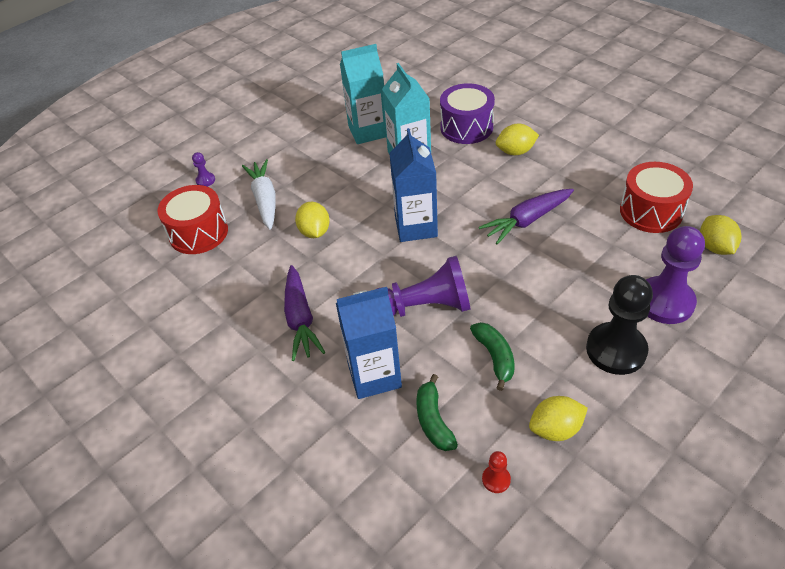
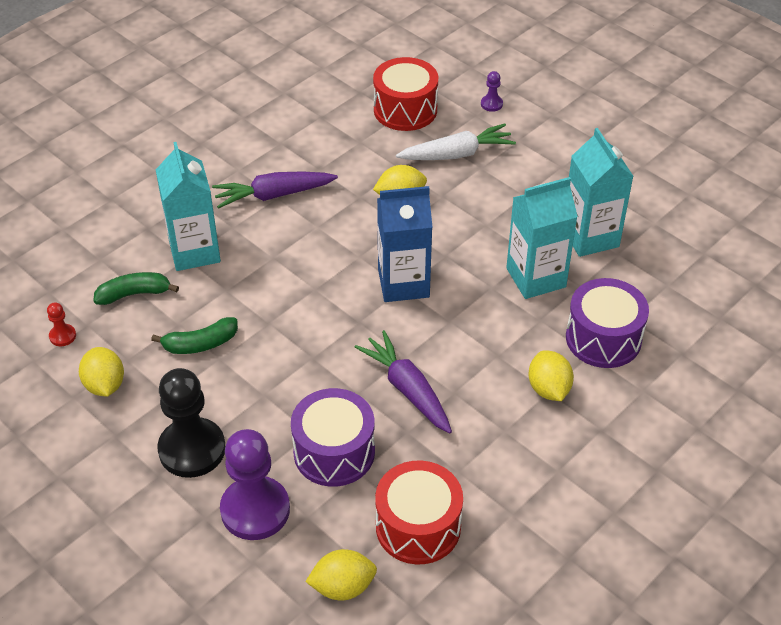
camera: 85 degrees right, 0 degrees up
(374, 375) = (194, 251): blue carton -> turquoise carton
(424, 307) = (277, 289): purple pawn -> none
(596, 258) = (334, 452): none -> purple drum

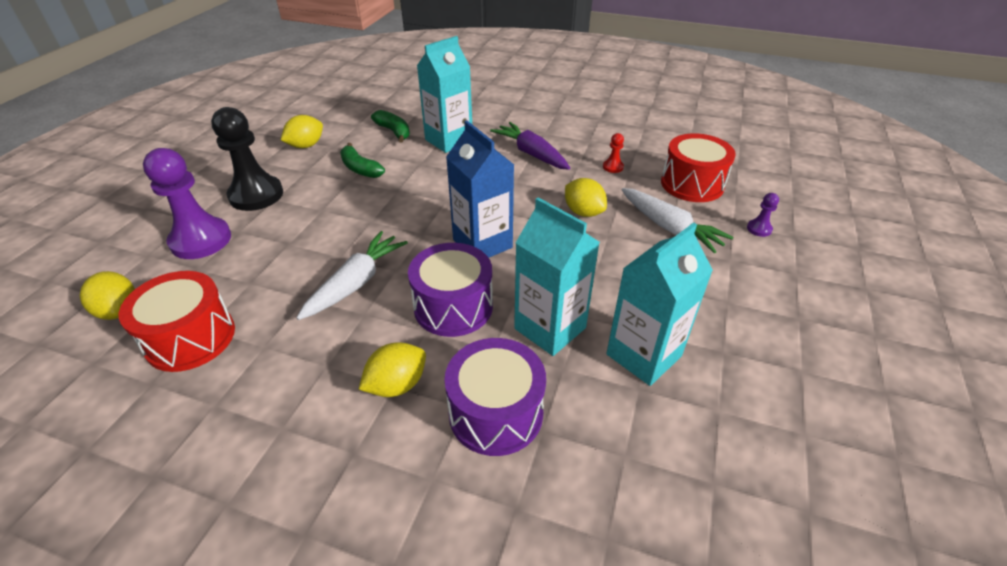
camera: 65 degrees right, 5 degrees down
(62, 336) = (343, 120): red pawn -> red pawn (613, 167)
(334, 452) = (270, 262): purple drum -> purple drum (453, 306)
(407, 389) = (356, 282): purple carrot -> white carrot

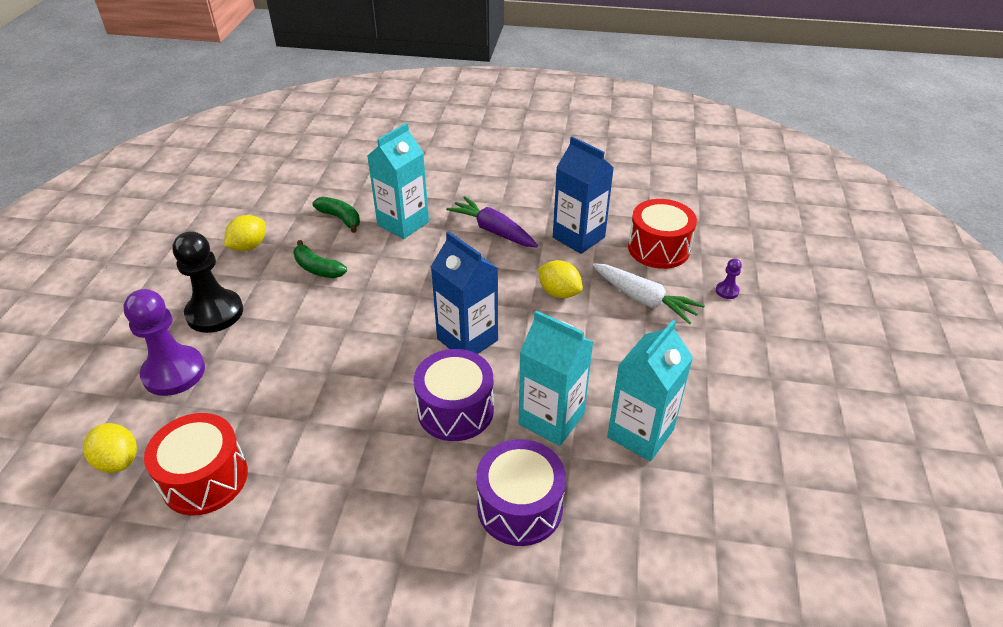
camera: 10 degrees left, 0 degrees up
(356, 282) = (353, 398): white carrot -> none
(397, 385) = (423, 494): yellow lemon -> none
(613, 167) = (578, 237): red pawn -> blue carton

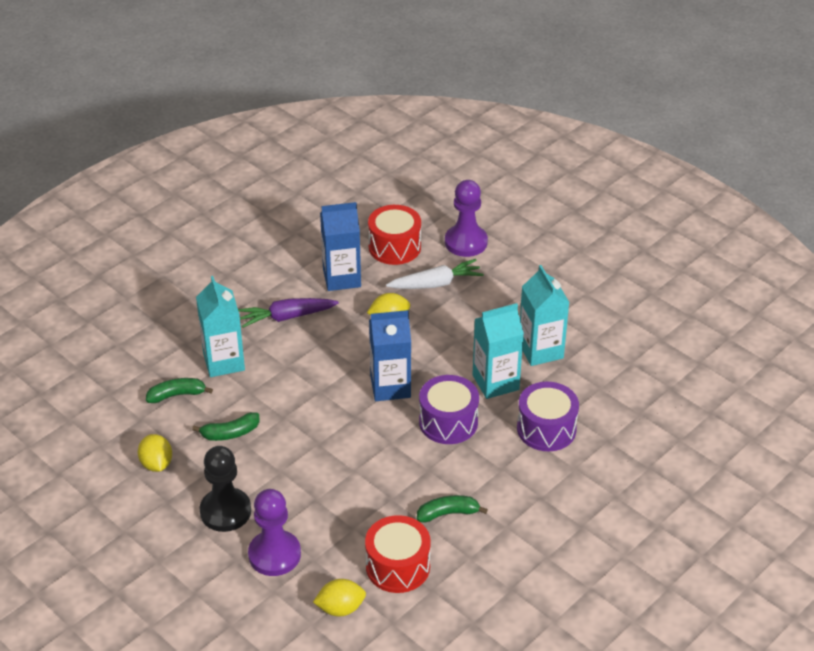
camera: 55 degrees left, 0 degrees up
(314, 482) = (448, 513): none -> green banana
(727, 291) = (466, 242): purple pawn -> purple pawn, size x2.34

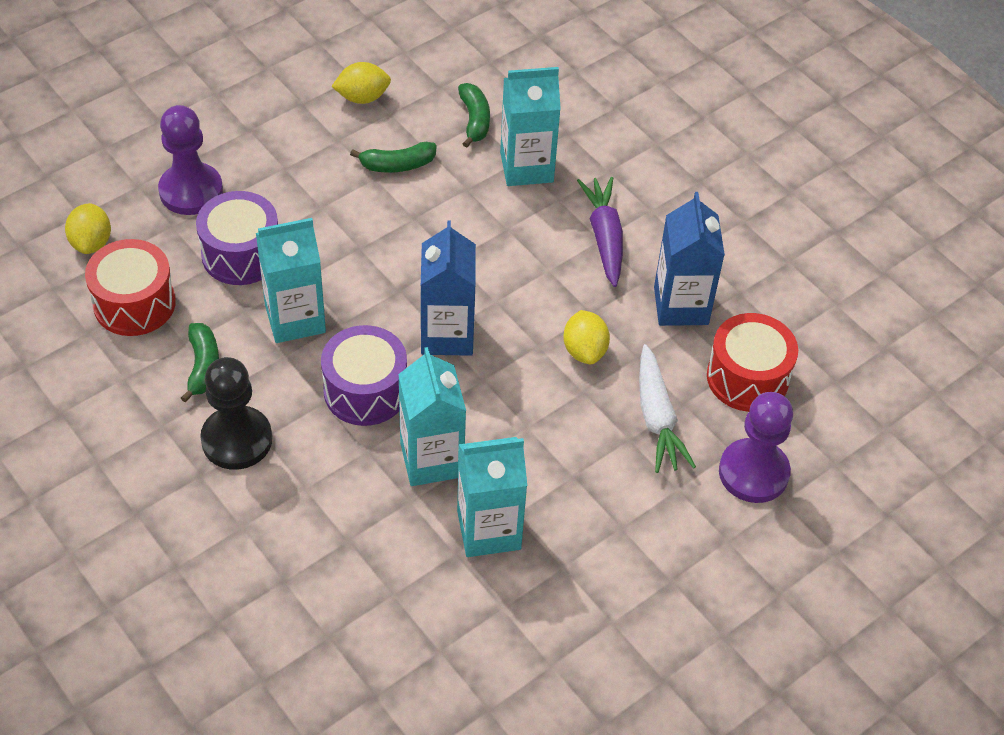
camera: 95 degrees right, 10 degrees up
(225, 511) = (271, 153): black pawn -> black pawn (237, 440)
(230, 433) = (397, 165): green banana -> green banana turned 90 degrees counterclockwise
(393, 469) = (295, 319): none -> turquoise carton
(546, 429) = (325, 506): purple drum -> purple drum (241, 254)

